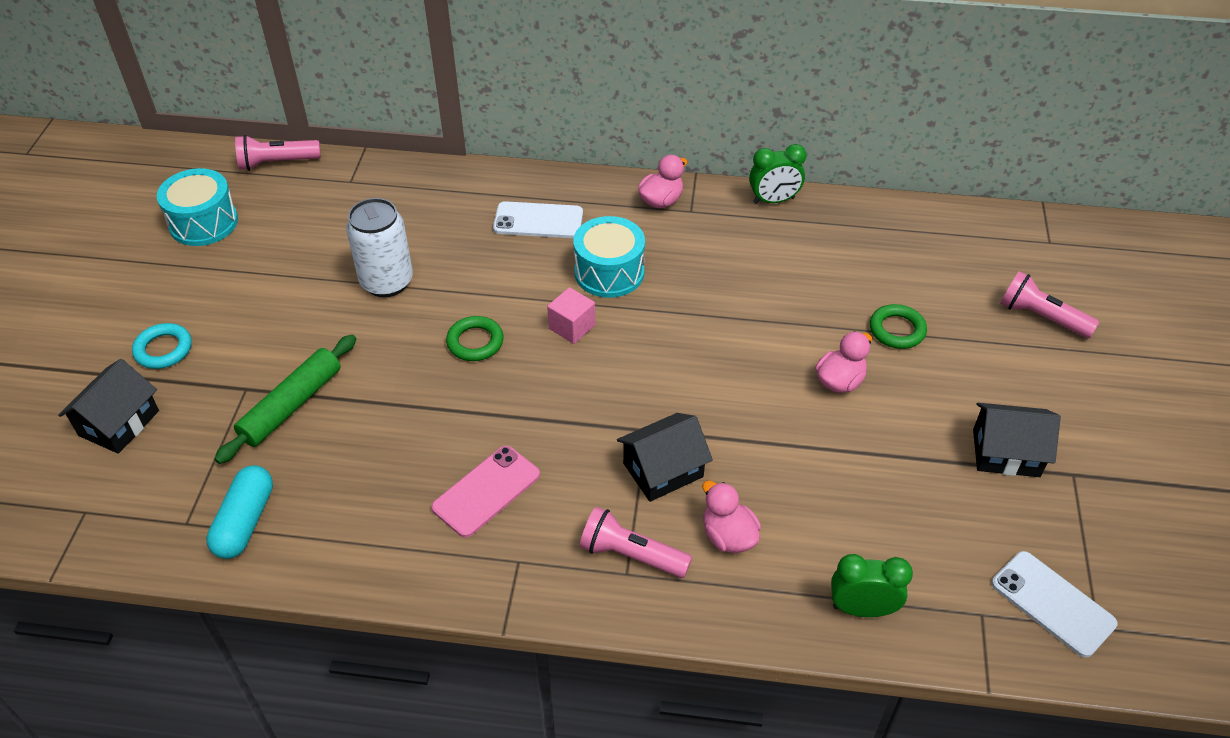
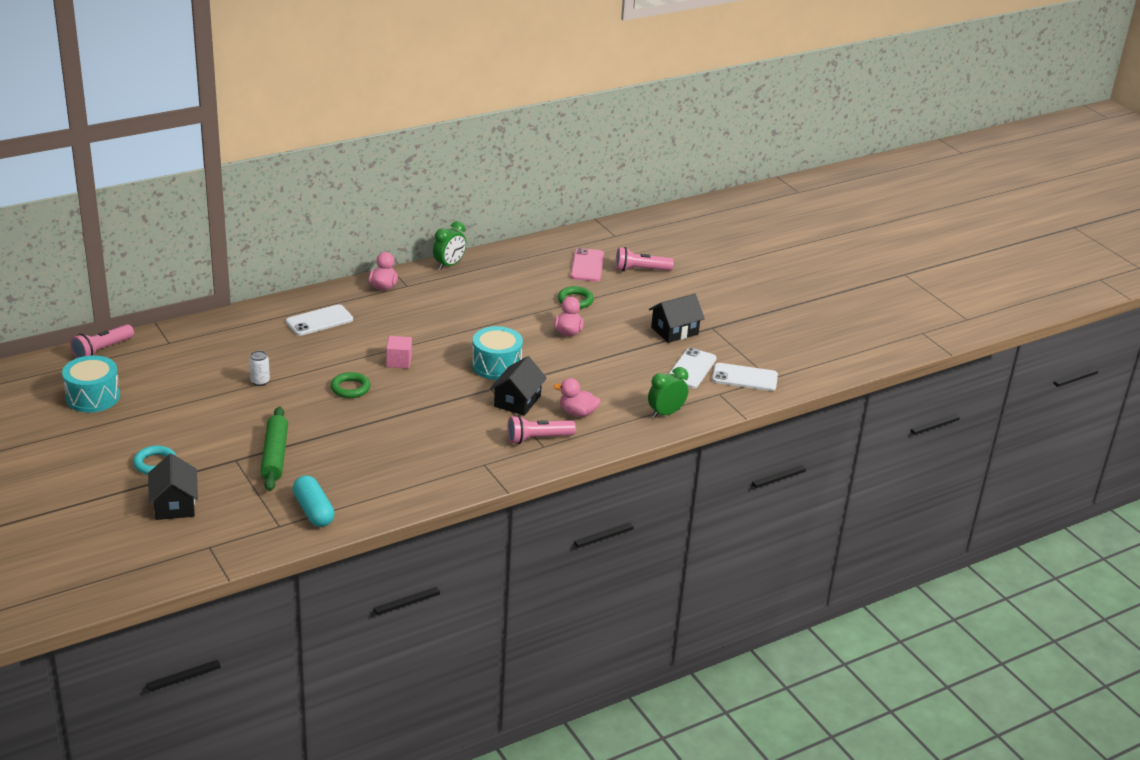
camera: 40 degrees left, 15 degrees down
(387, 282) = (260, 381): white can -> white can, size x0.49
(486, 491) = (434, 445): pink phone -> pink phone (587, 265)
(609, 272) = (391, 330): turquoise drum -> turquoise drum (496, 366)
(975, 540) = (691, 369): none -> white phone

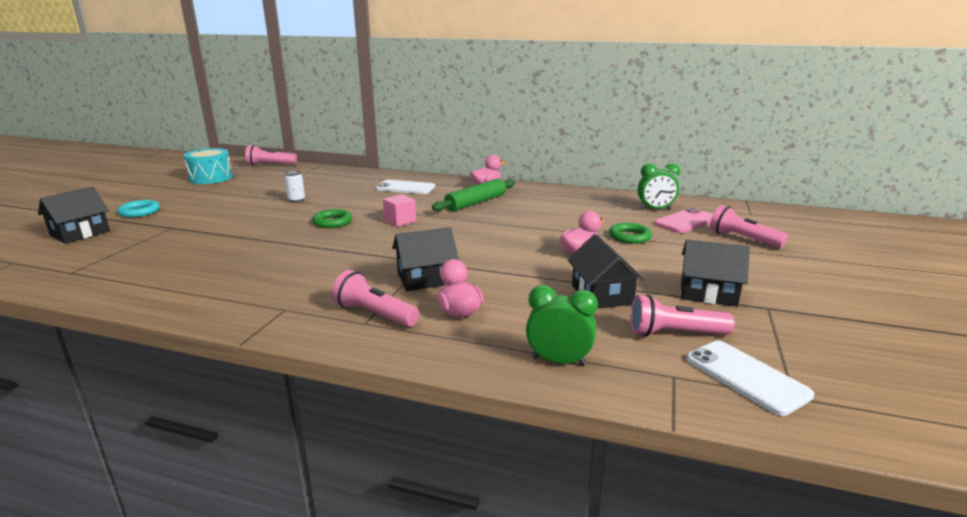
camera: 50 degrees right, 10 degrees down
(275, 455) = (193, 235): green rolling pin -> green rolling pin (476, 202)
(313, 511) = (109, 275): turquoise capsule -> none
(449, 265) = (559, 190): green clock -> green clock (655, 209)
(496, 366) = (465, 250): turquoise drum -> none
(627, 361) = (601, 294): none -> black house
(691, 369) = (674, 333): white phone -> pink flashlight

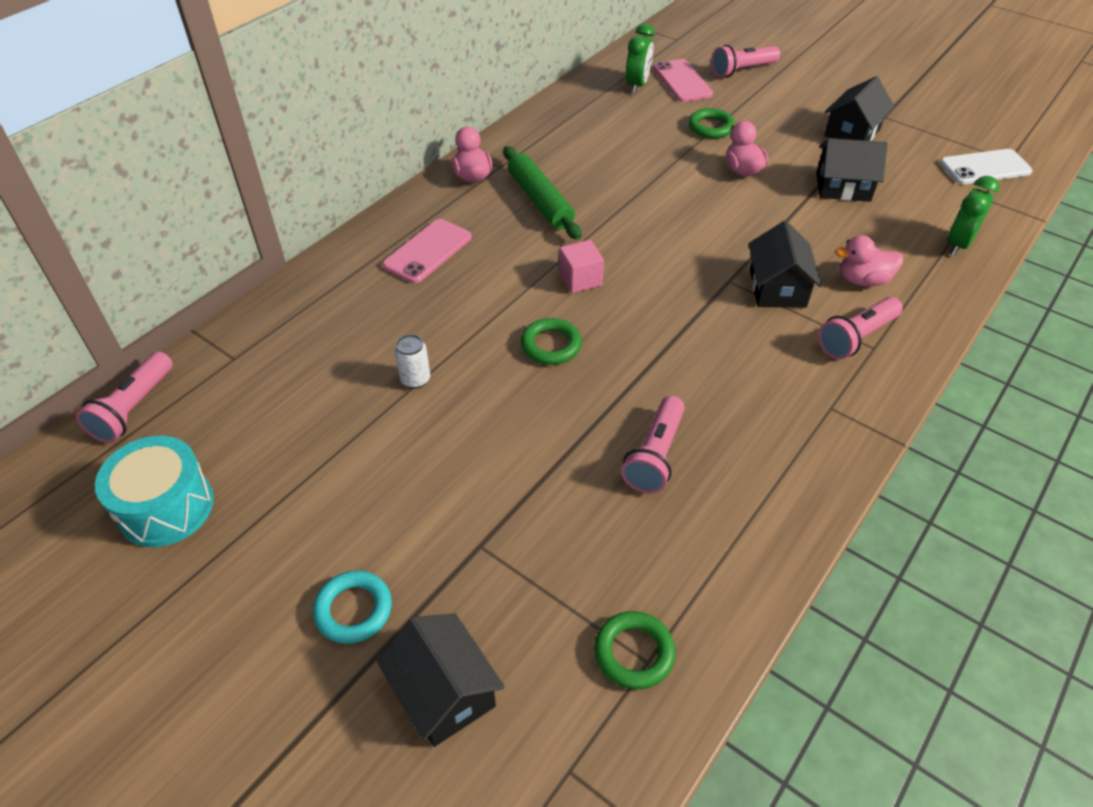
camera: 70 degrees left, 25 degrees up
(79, 268) = (633, 653): none -> green ring
(405, 188) = (428, 251): white phone -> pink phone
(674, 333) = (920, 175): pink flashlight -> pink flashlight (655, 456)

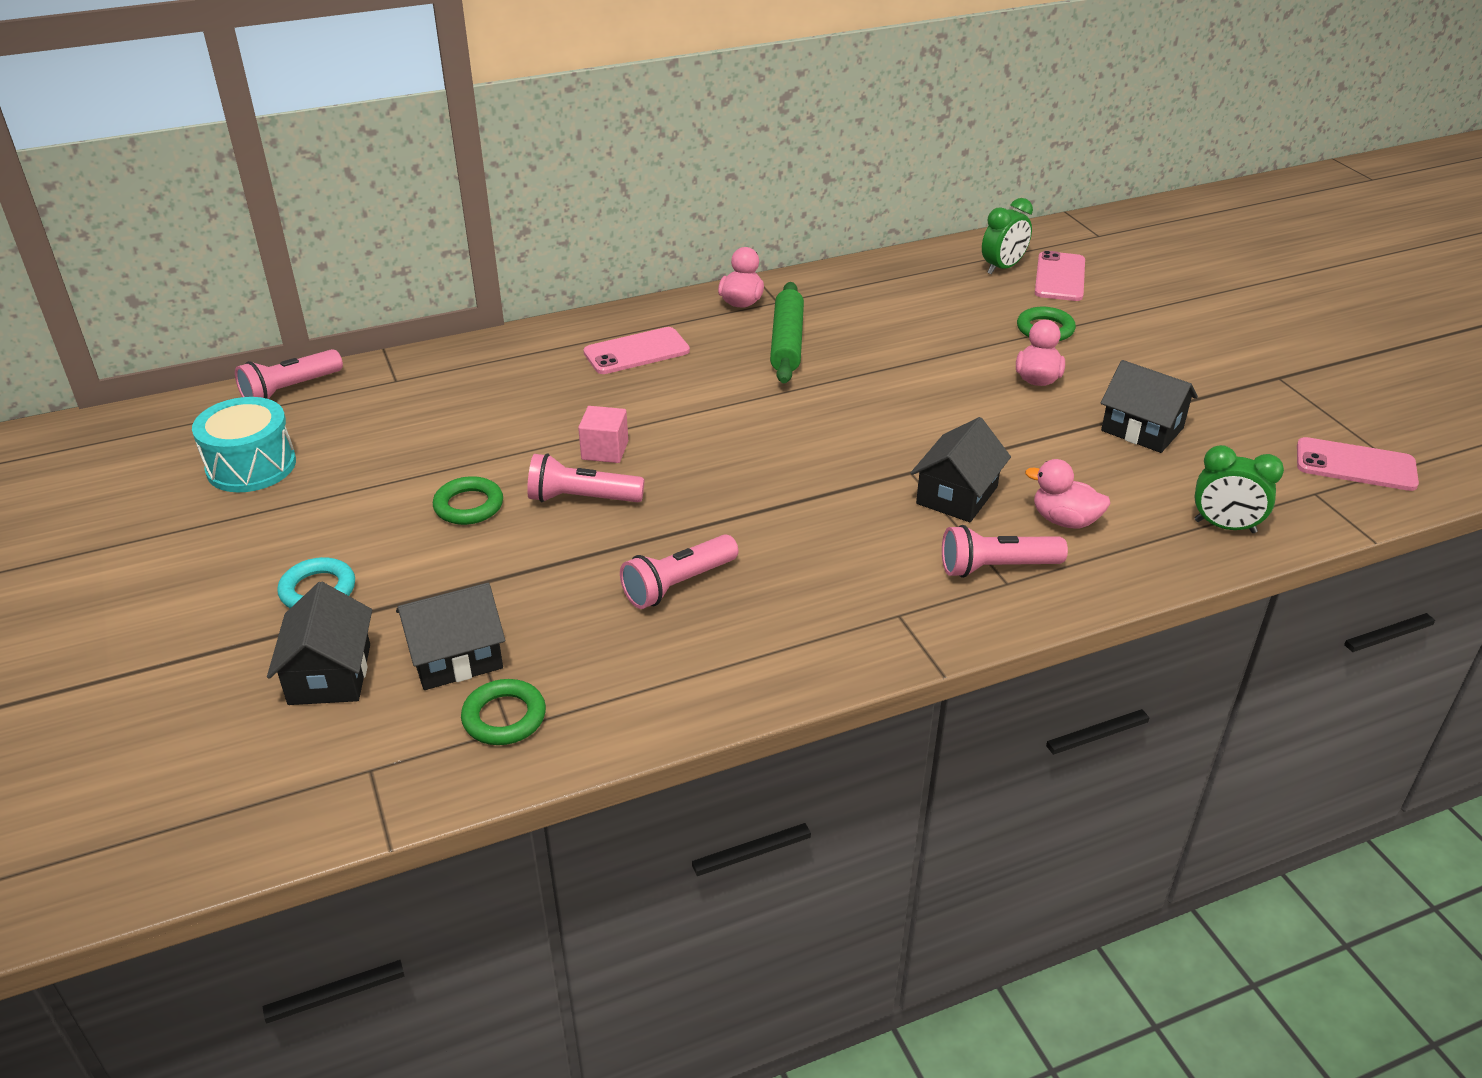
camera: 30 degrees right, 10 degrees down
(415, 379) = (526, 448): white can -> none
(551, 345) = (673, 464): green ring -> green ring (469, 506)
(580, 279) = (757, 420): pink cube -> pink cube (605, 450)
(742, 70) = (1145, 285): pink flashlight -> pink flashlight (581, 498)
(852, 132) = (1216, 381): black house -> black house (456, 657)
(958, 244) = (1225, 526): green clock -> green clock turned 135 degrees counterclockwise
(984, 167) = (1355, 465): white phone -> pink phone

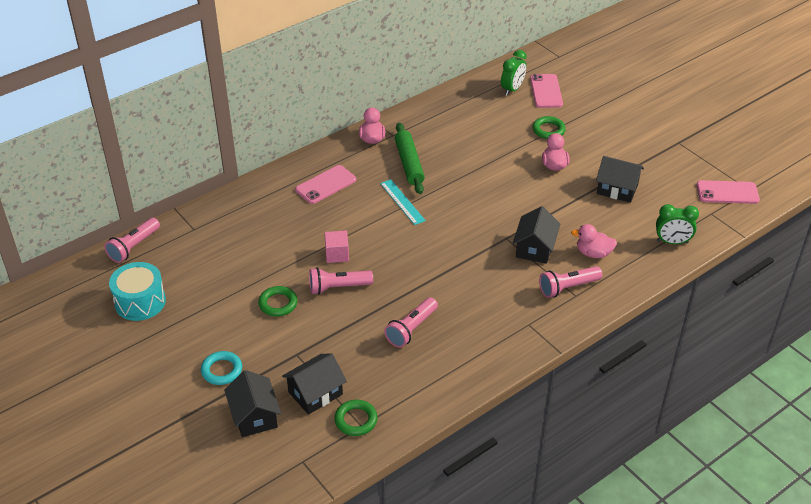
camera: 15 degrees left, 5 degrees up
(751, 393) = (402, 202): none -> turquoise ruler

